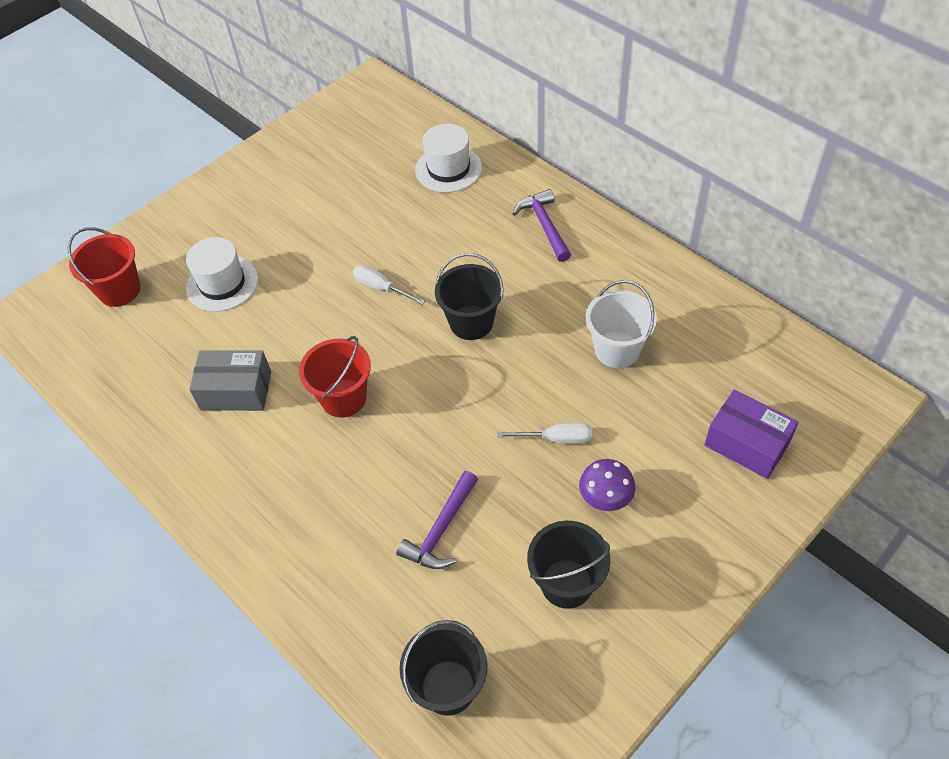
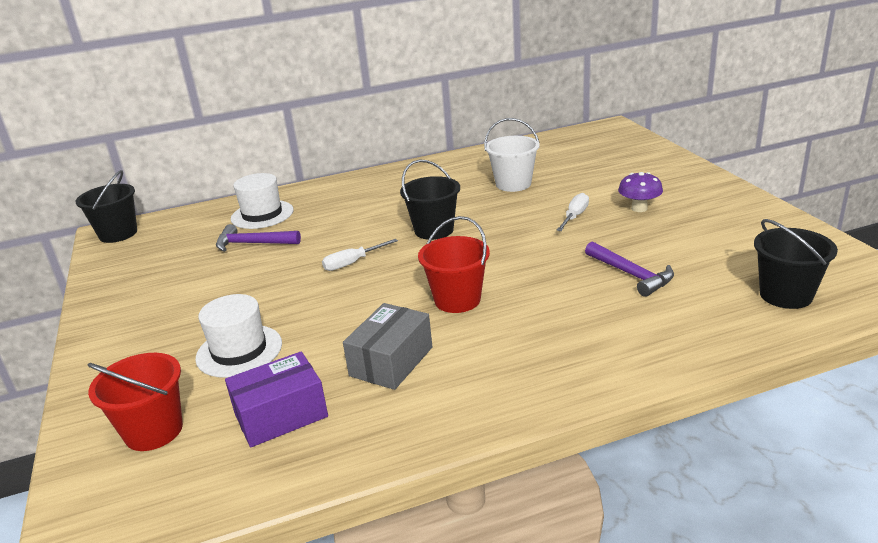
camera: 65 degrees left, 25 degrees down
(544, 225) = (371, 189): purple hammer -> purple hammer (252, 244)
(566, 583) = (706, 233): black bucket -> black bucket (118, 234)
(747, 444) = (623, 160): purple box -> purple box (281, 415)

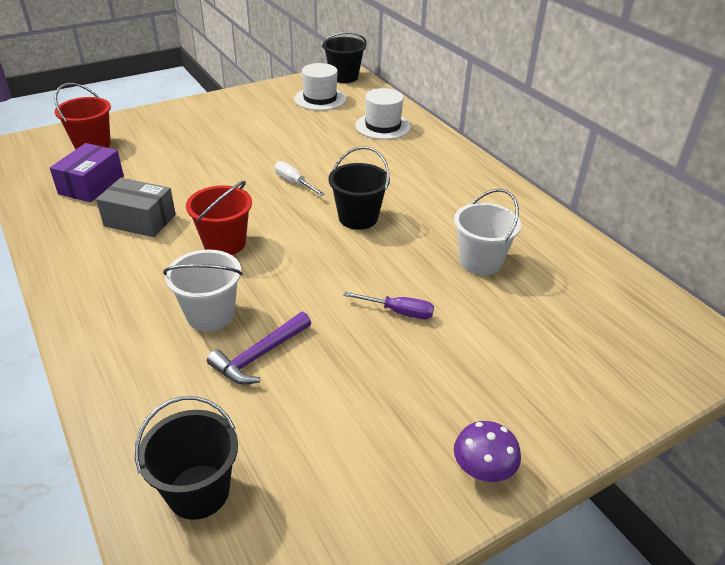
camera: 75 degrees right, 10 degrees up
(239, 351) = (171, 156): white hat -> white hat (320, 99)
(252, 244) = (328, 132): purple hammer -> none
(281, 415) = (91, 185): purple box -> purple box turned 60 degrees clockwise
(574, 216) = (399, 312): white screwdriver -> purple screwdriver
(575, 302) = (210, 315): none -> white bucket
(639, 208) = (428, 368): purple mushroom -> purple mushroom (482, 471)

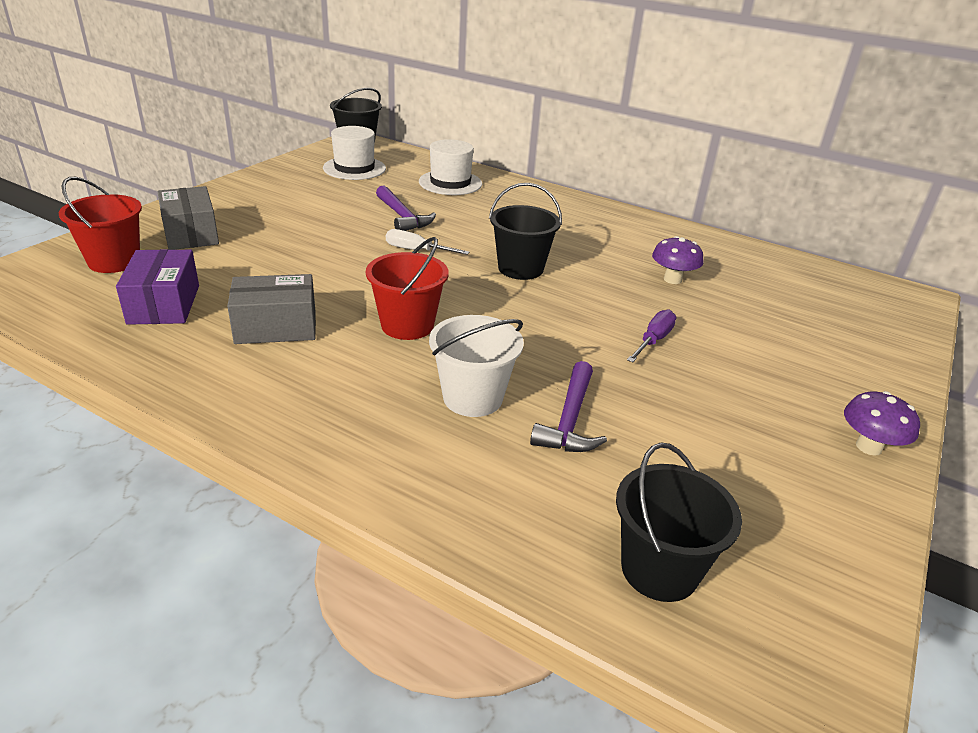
camera: 30 degrees left, 5 degrees down
(156, 134) = (191, 234): none -> grey box
(313, 150) = (402, 217): none -> purple hammer
(399, 312) = (653, 340): purple screwdriver -> purple screwdriver turned 45 degrees counterclockwise
(480, 261) = (672, 279): white bucket -> purple mushroom

